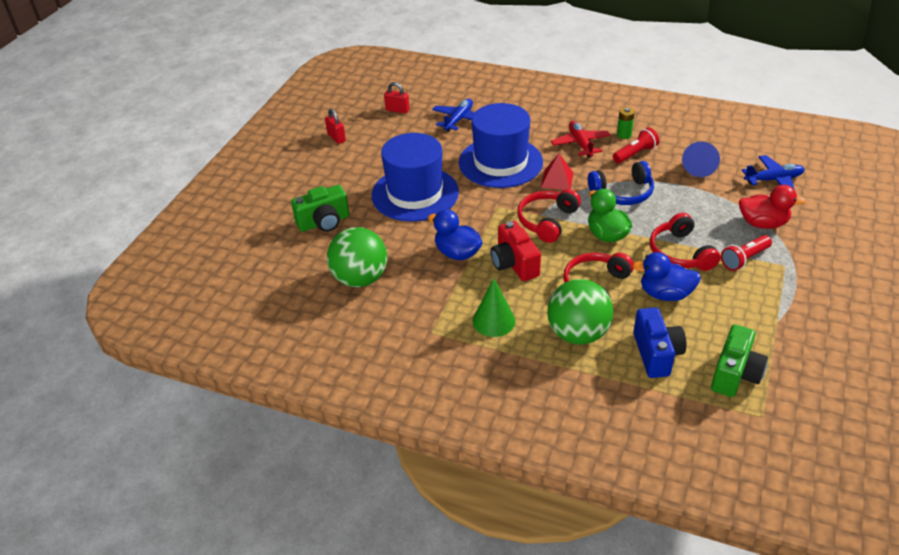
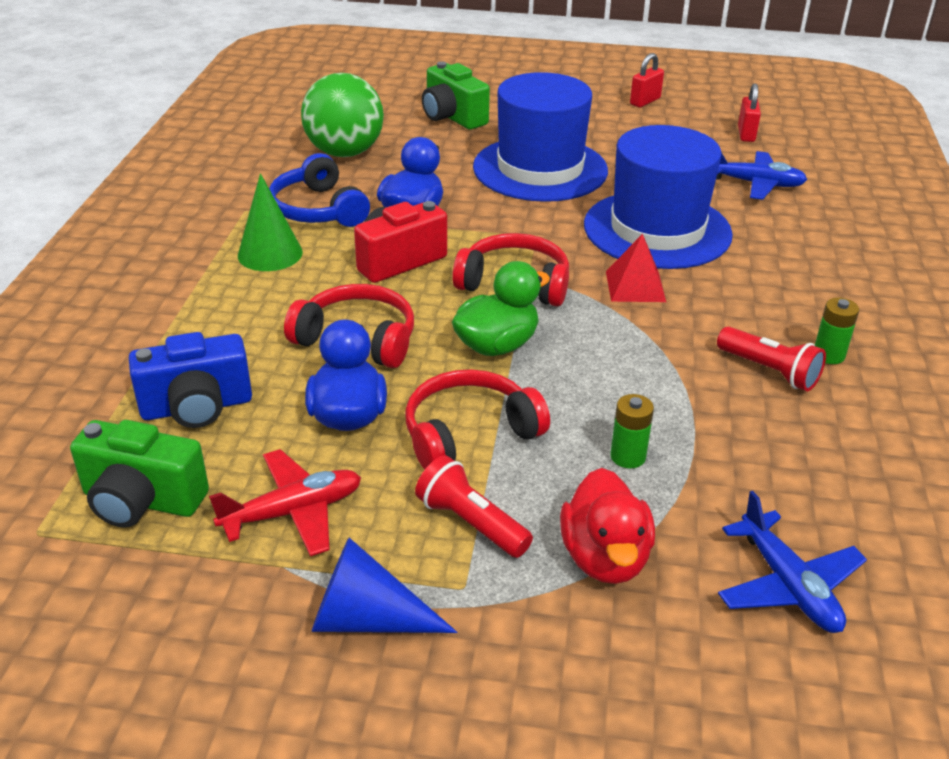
camera: 75 degrees right, 5 degrees down
(578, 334) = (244, 327): green ball -> none
(580, 144) = (762, 305): red plane -> red plane (293, 512)
(622, 193) = (629, 359): blue headphones -> blue headphones (318, 209)
(697, 206) = (627, 456): none -> green battery
(700, 166) = (778, 462): blue cone -> blue cone (367, 619)

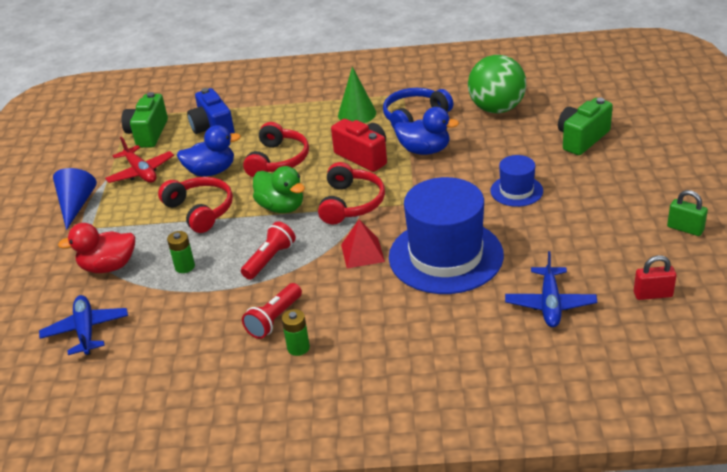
camera: 85 degrees right, 0 degrees up
(471, 523) = (133, 222): red flashlight -> red flashlight (270, 259)
(540, 169) = (516, 191): blue hat -> blue hat, size x0.49
(645, 101) = (685, 229): red padlock -> green padlock
(788, 585) = (86, 331): blue plane -> blue plane turned 105 degrees clockwise

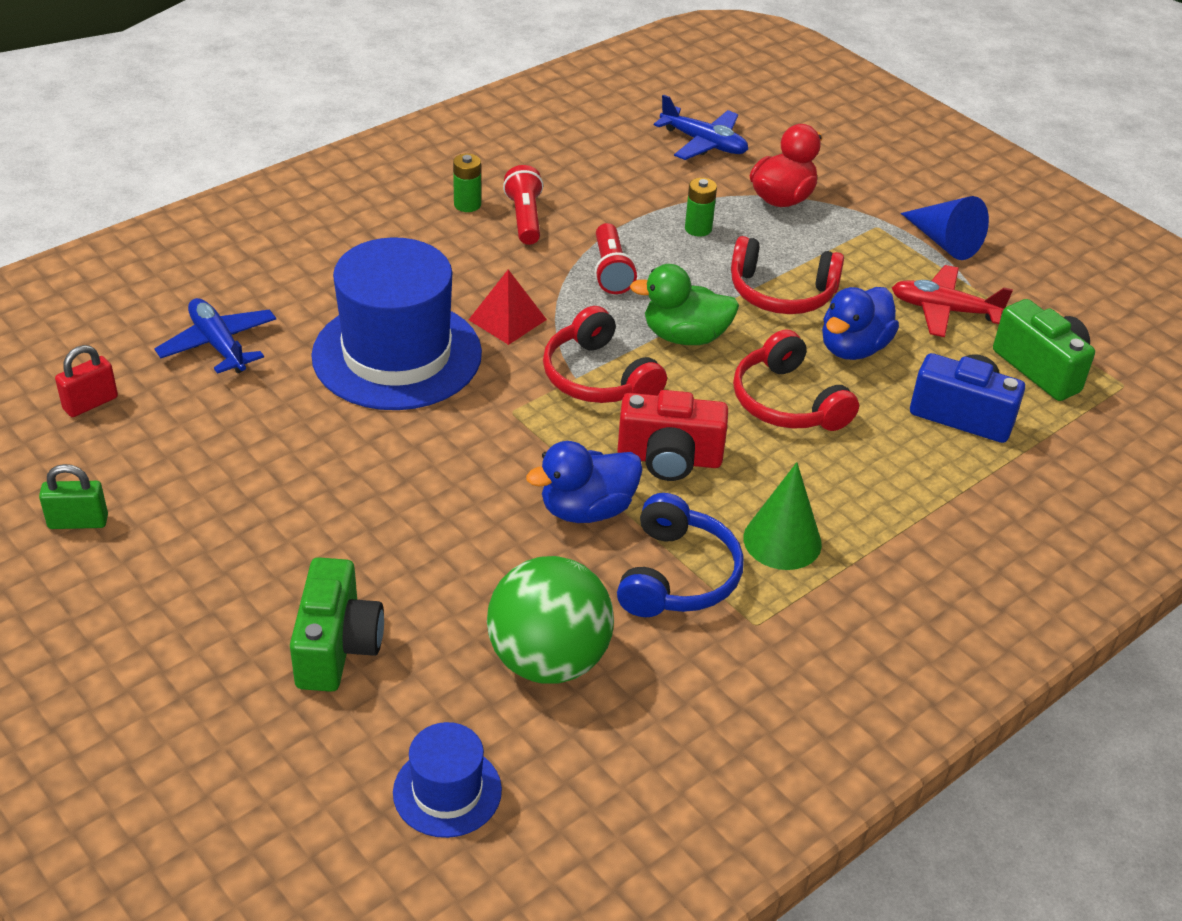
camera: 135 degrees right, 5 degrees up
(516, 191) = (376, 490): blue hat -> blue hat (447, 791)

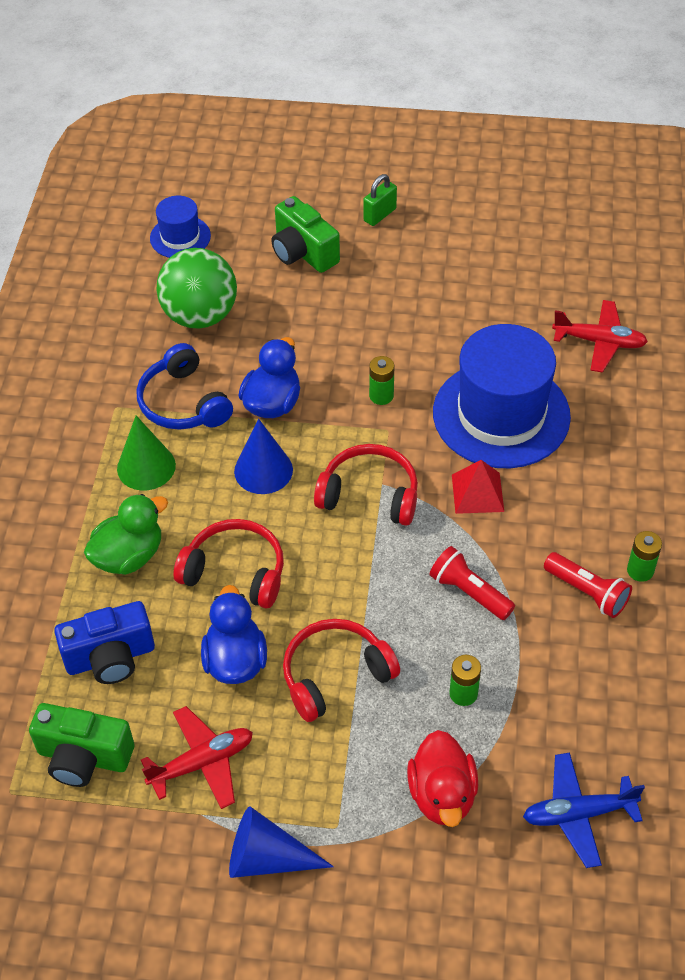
camera: 140 degrees right, 10 degrees up
(78, 522) = (499, 215): green padlock -> green padlock (379, 215)
(90, 403) = (597, 264): red padlock -> none
(218, 345) = (599, 342): blue plane -> red plane
(475, 442) = (381, 396): none -> green battery
(669, 459) = (263, 470): red camera -> blue cone
(685, 336) = (355, 573): green duck -> green duck (129, 556)

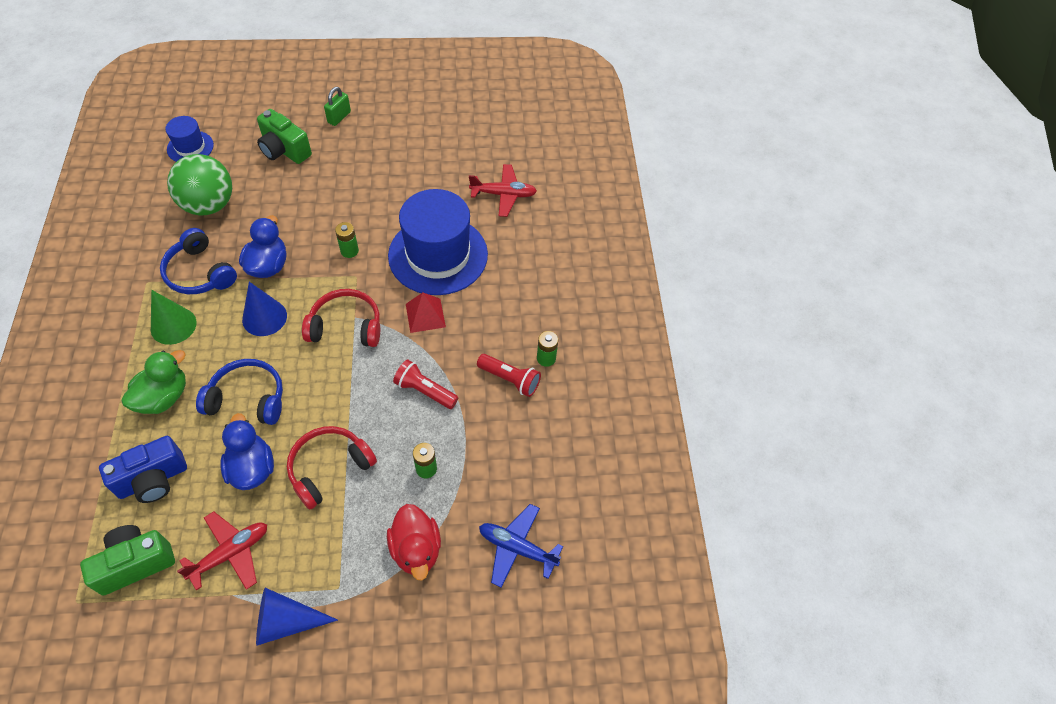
camera: 15 degrees left, 5 degrees up
(84, 757) = (135, 563): green camera -> green camera turned 150 degrees clockwise
(235, 572) = (248, 399): red headphones -> blue headphones
(578, 813) = (517, 548): blue plane -> blue plane turned 45 degrees clockwise

